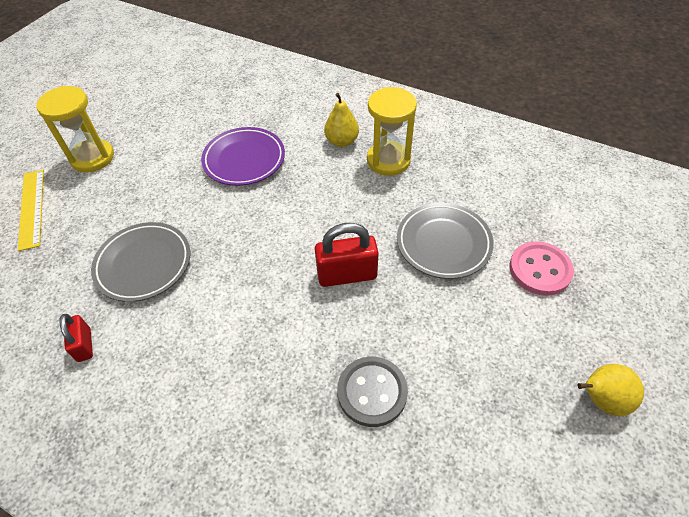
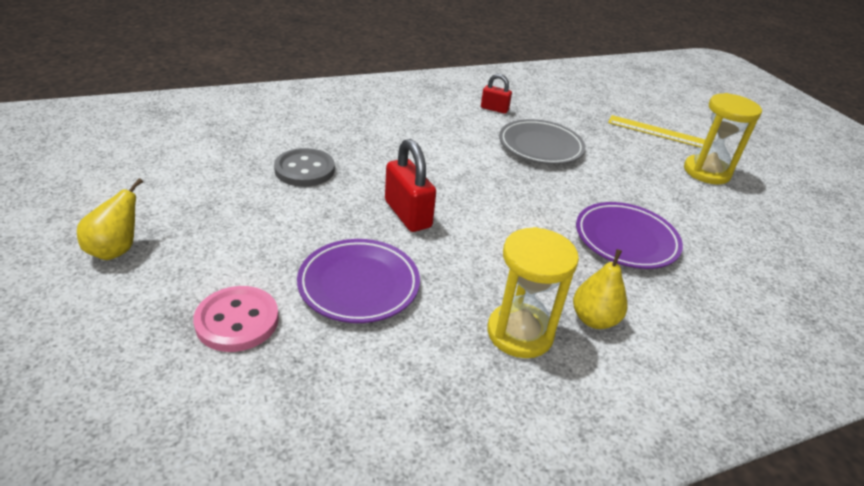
camera: 125 degrees right, 15 degrees down
(347, 275) = (407, 214): red padlock -> red padlock turned 60 degrees counterclockwise
(443, 243) = (359, 285): grey plate -> purple plate

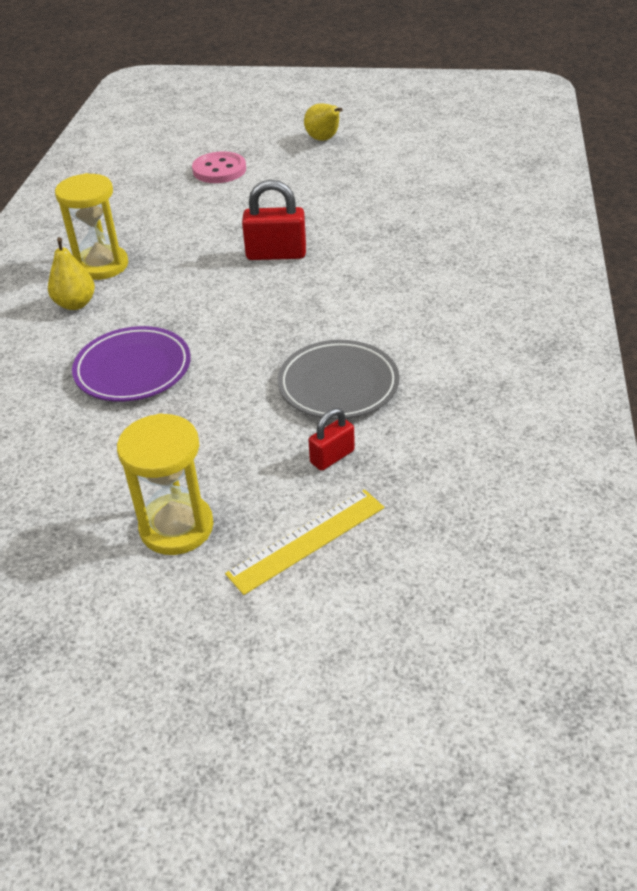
camera: 125 degrees right, 5 degrees up
(304, 170) = (383, 218): grey button -> none
(359, 285) = (211, 214): purple plate -> none
(494, 109) = (458, 382): red padlock -> red padlock (332, 457)

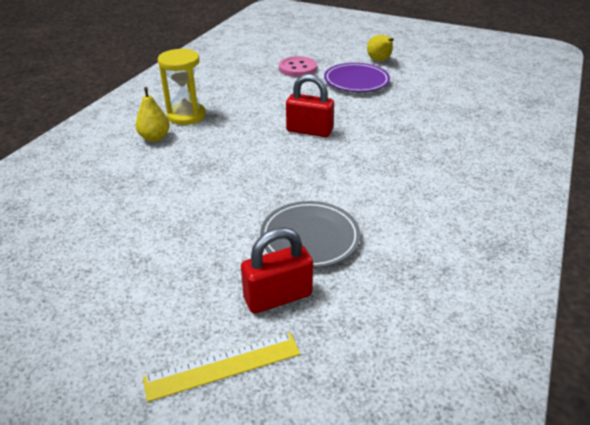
camera: 15 degrees right, 5 degrees down
(133, 369) = (167, 191): purple plate -> purple plate (356, 81)
(176, 527) = (129, 324): yellow hourglass -> none
(332, 457) = (278, 297): red padlock -> red padlock, size x1.69

